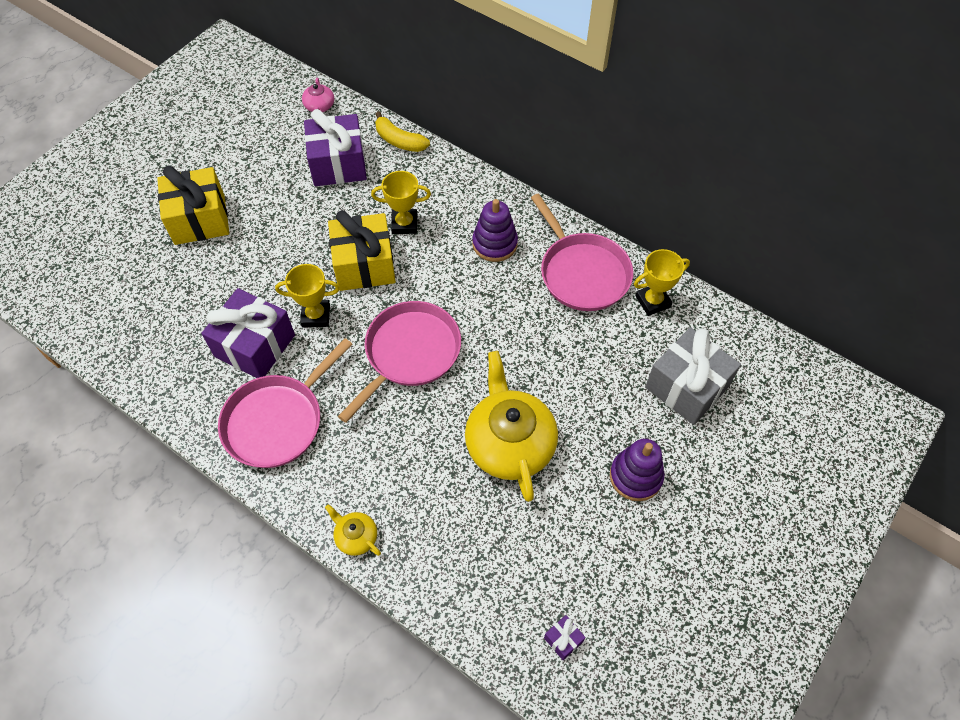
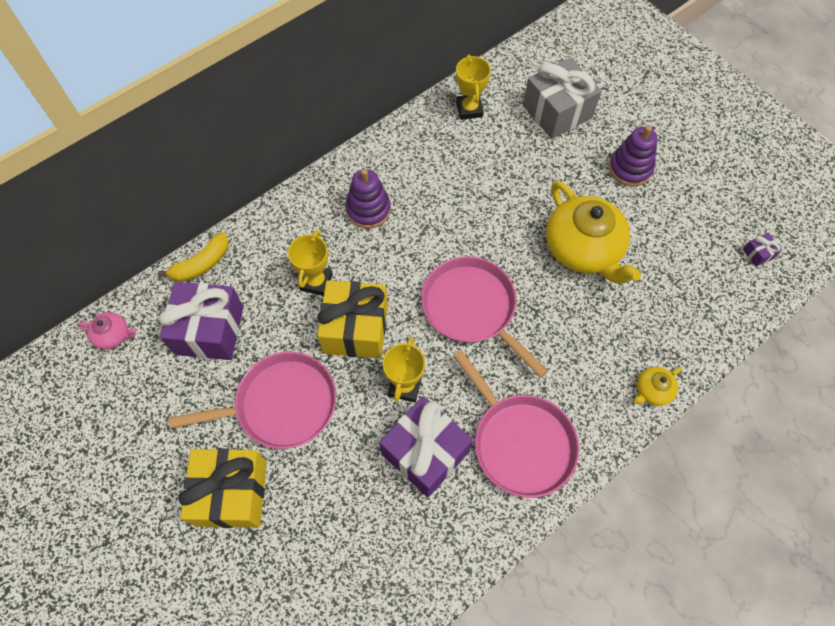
camera: 75 degrees left, 5 degrees up
(509, 443) = (583, 249): yellow teapot -> yellow teapot turned 120 degrees counterclockwise
(582, 272) = (423, 150): pink pan -> pink pan (280, 404)

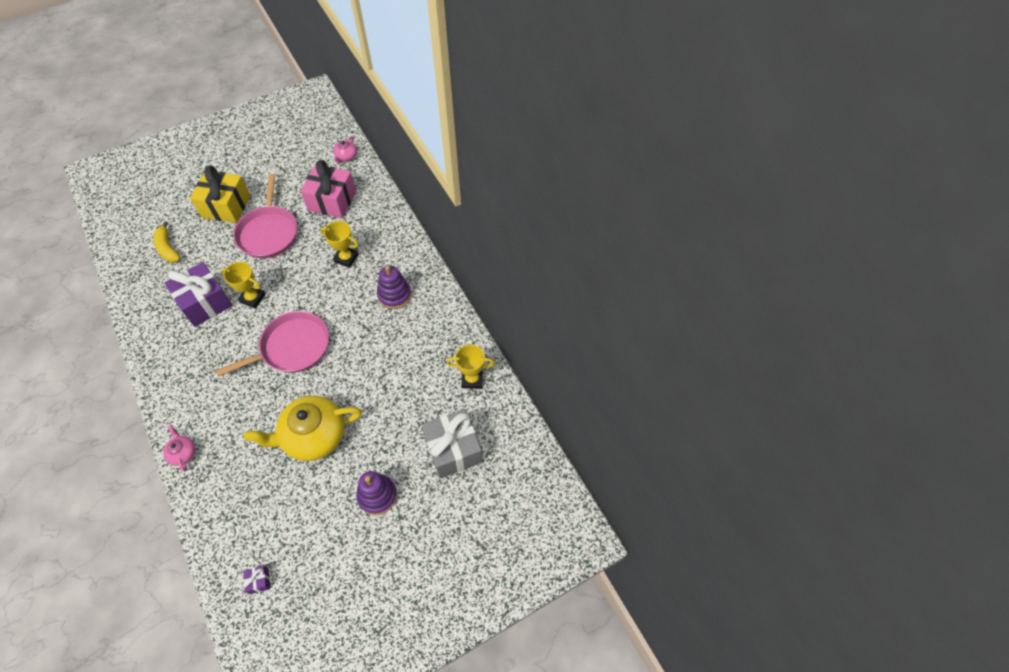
camera: 100 degrees right, 5 degrees down
(201, 264) = (381, 199): yellow banana -> yellow banana (168, 248)
(209, 330) = (332, 201): purple gift -> pink gift
(355, 329) = (303, 276): yellow gift -> none
(520, 442) = (187, 357): pink pan -> none
(652, 390) = (183, 453): yellow teapot -> pink teapot

